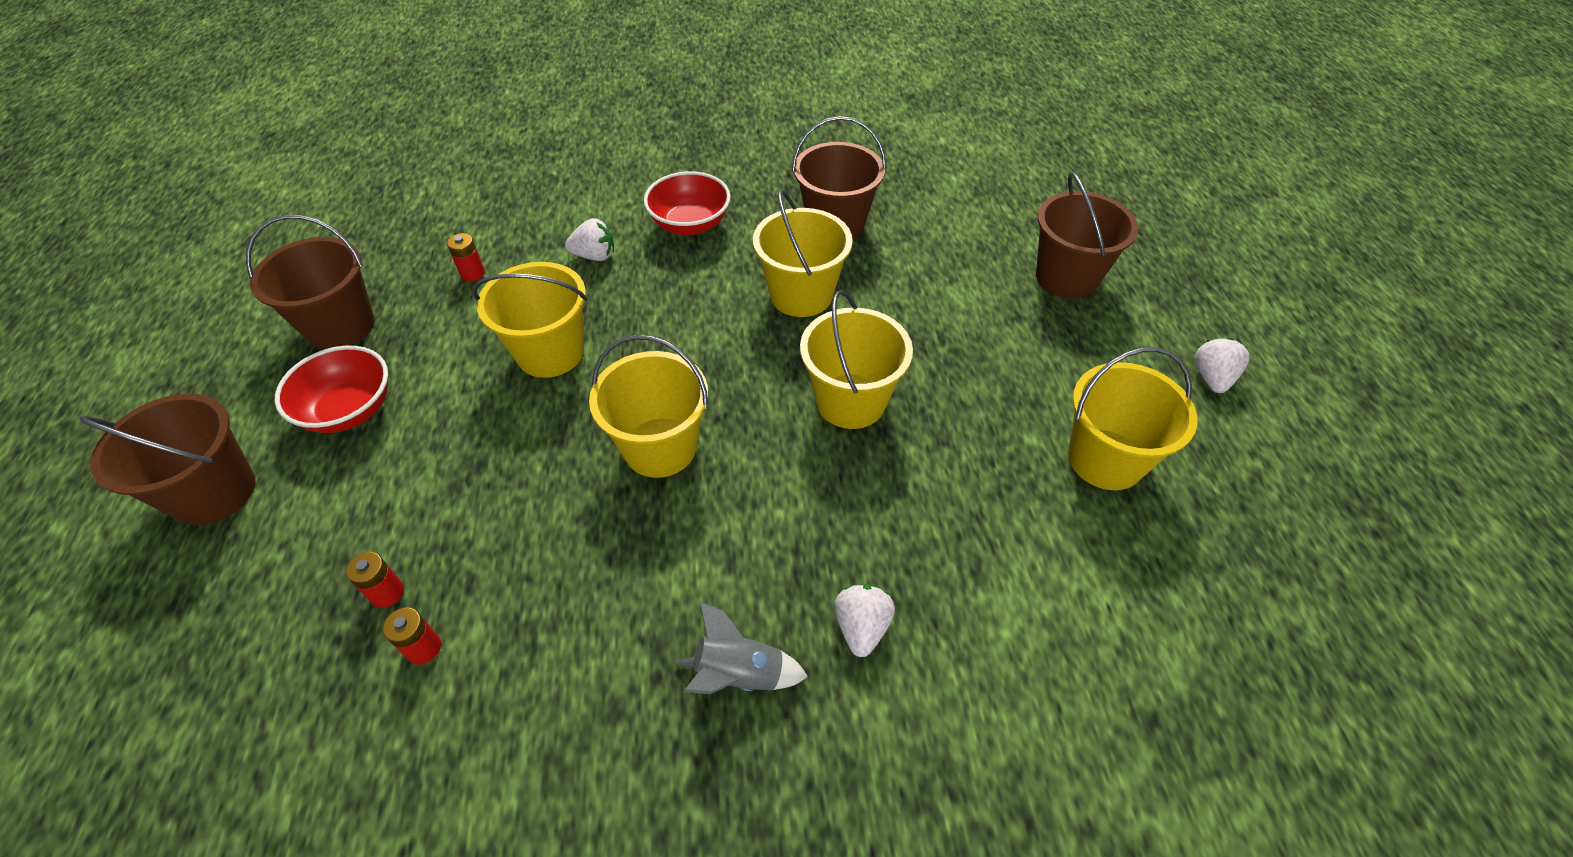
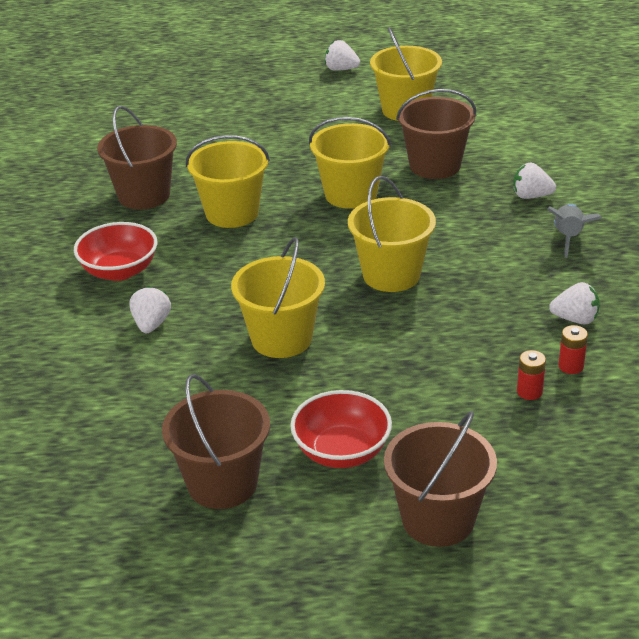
camera: 85 degrees left, 15 degrees down
(472, 273) = (158, 401): red battery -> none
(526, 664) = (575, 319): none -> white strawberry
(1066, 277) = (236, 104): brown bucket -> brown bucket (435, 166)

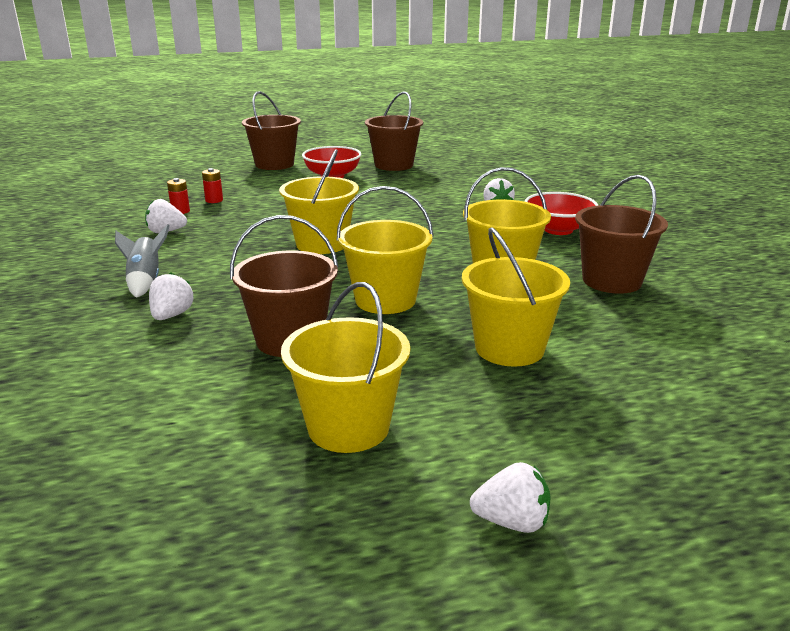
camera: 165 degrees right, 10 degrees down
(281, 338) = (395, 208): yellow bucket -> yellow bucket (509, 348)
(531, 196) = (171, 315): white strawberry -> white strawberry turned 75 degrees counterclockwise

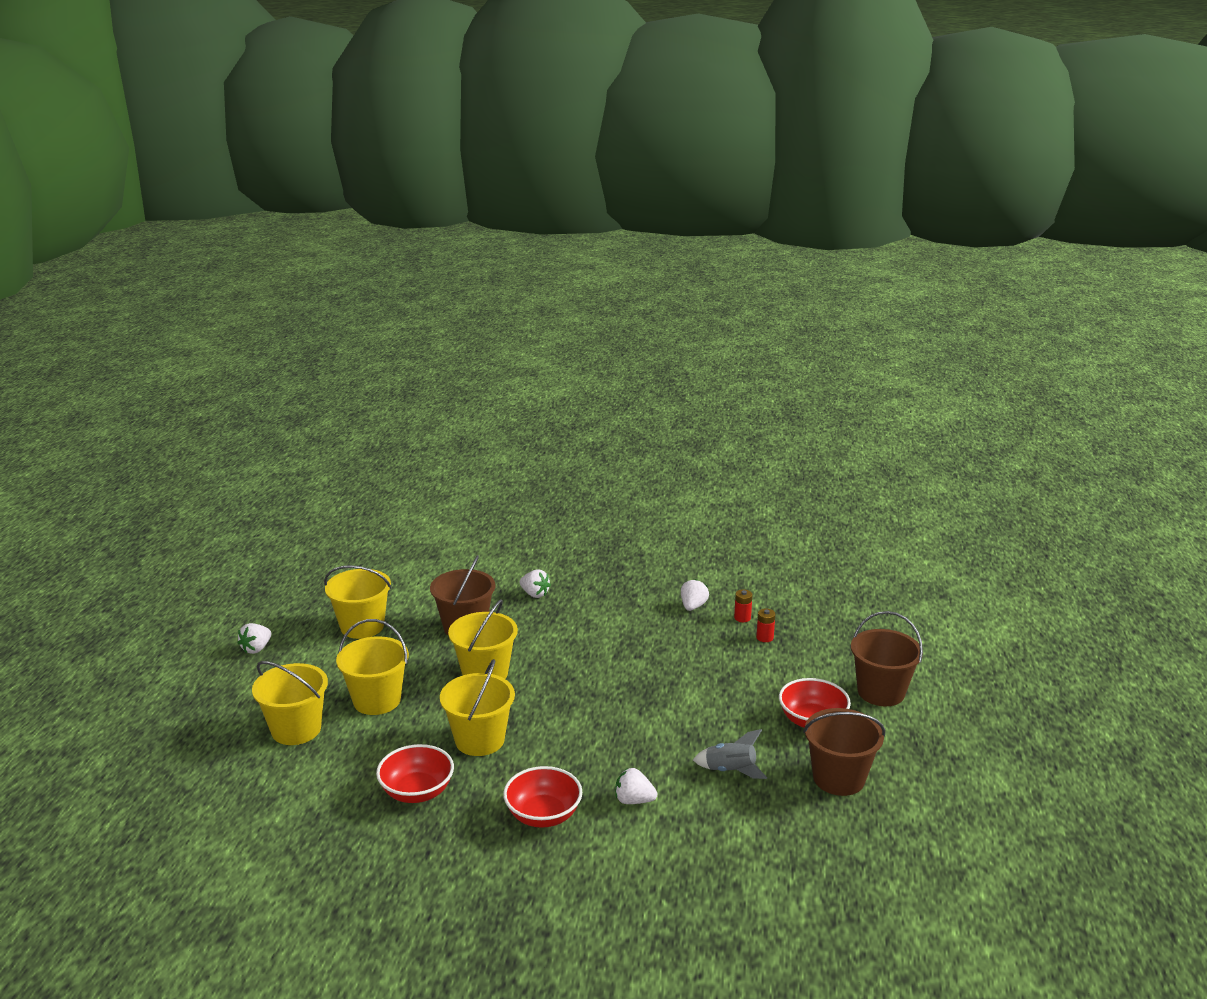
camera: 115 degrees right, 0 degrees up
(145, 281) = (597, 590): grey rocket -> grey rocket (730, 770)
(321, 244) = (611, 670): yellow bucket -> yellow bucket (296, 729)
(611, 281) = (417, 792): brown bucket -> red bowl

